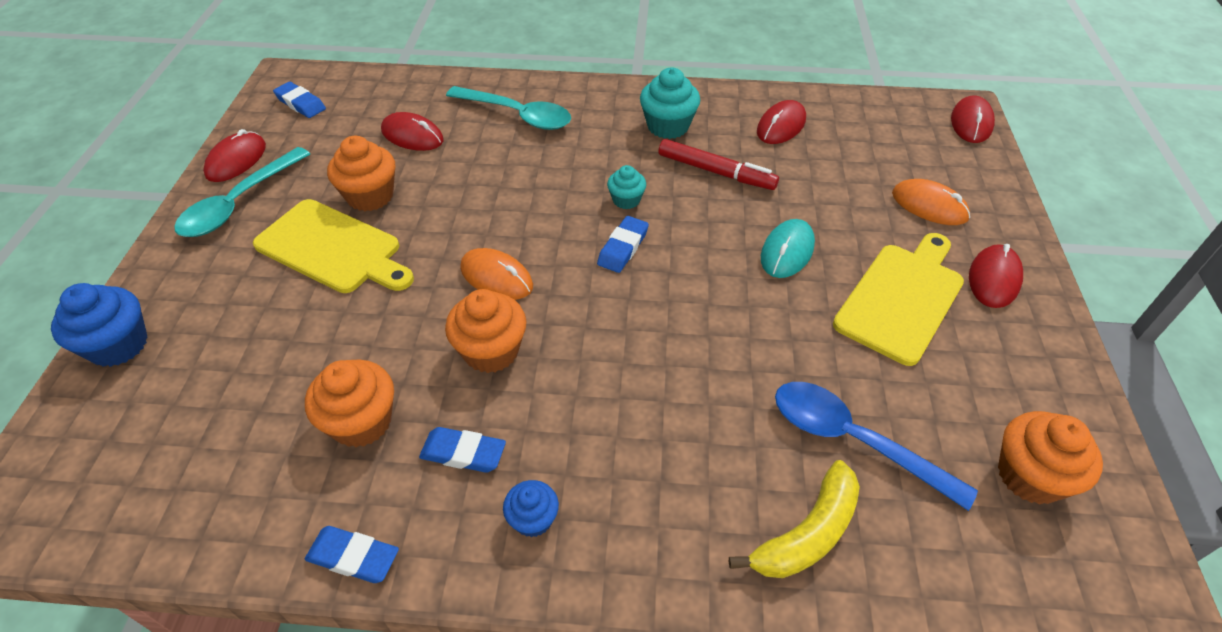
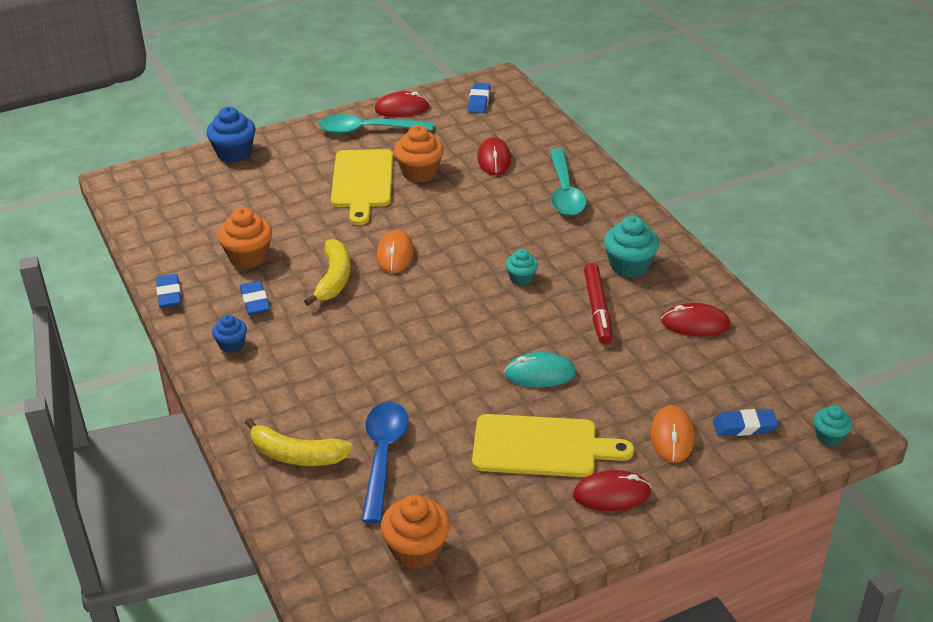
camera: 60 degrees right, 10 degrees down
(491, 351) = (334, 279): orange cupcake -> yellow banana
(623, 248) = (471, 295): blue eraser -> blue eraser (744, 426)
(971, 123) = (829, 436): red mouse -> turquoise cupcake

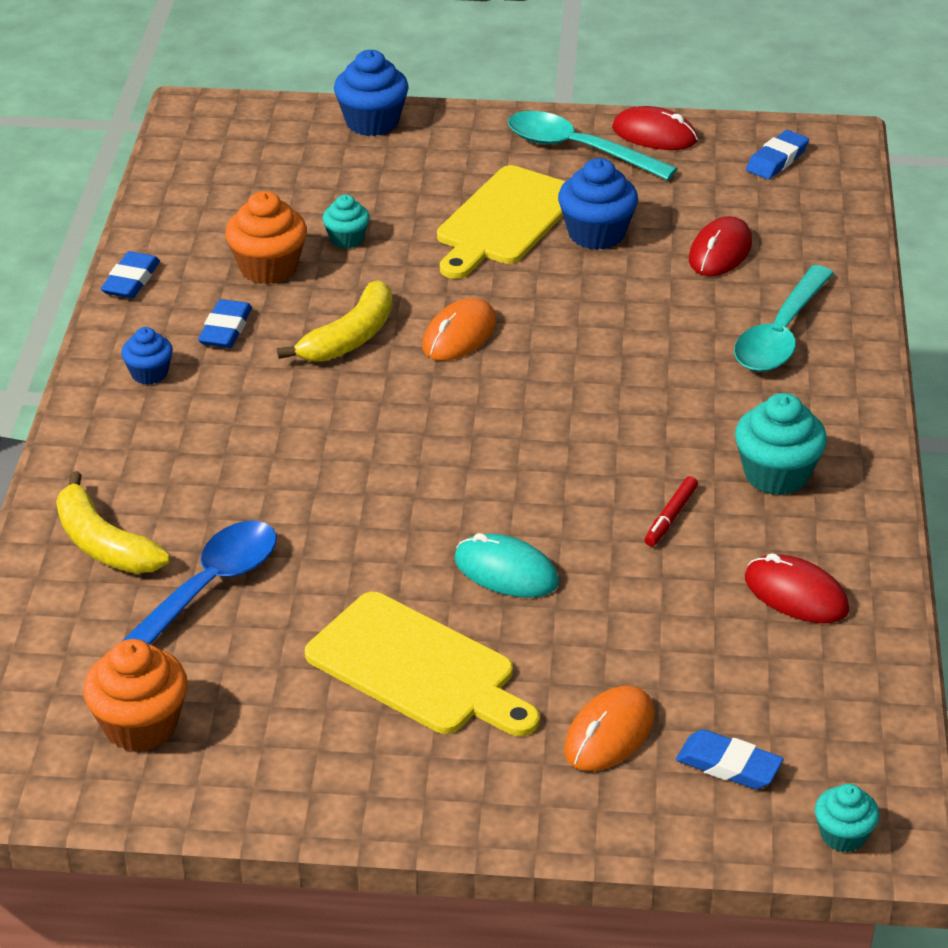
camera: 30 degrees right, 0 degrees up
(419, 172) = (596, 234): orange cupcake -> blue cupcake
(521, 278) = (602, 432): turquoise cupcake -> turquoise cupcake (347, 239)
(597, 309) = (670, 517): red marker -> red marker, size x0.57
(611, 494) = (453, 771): red mouse -> none

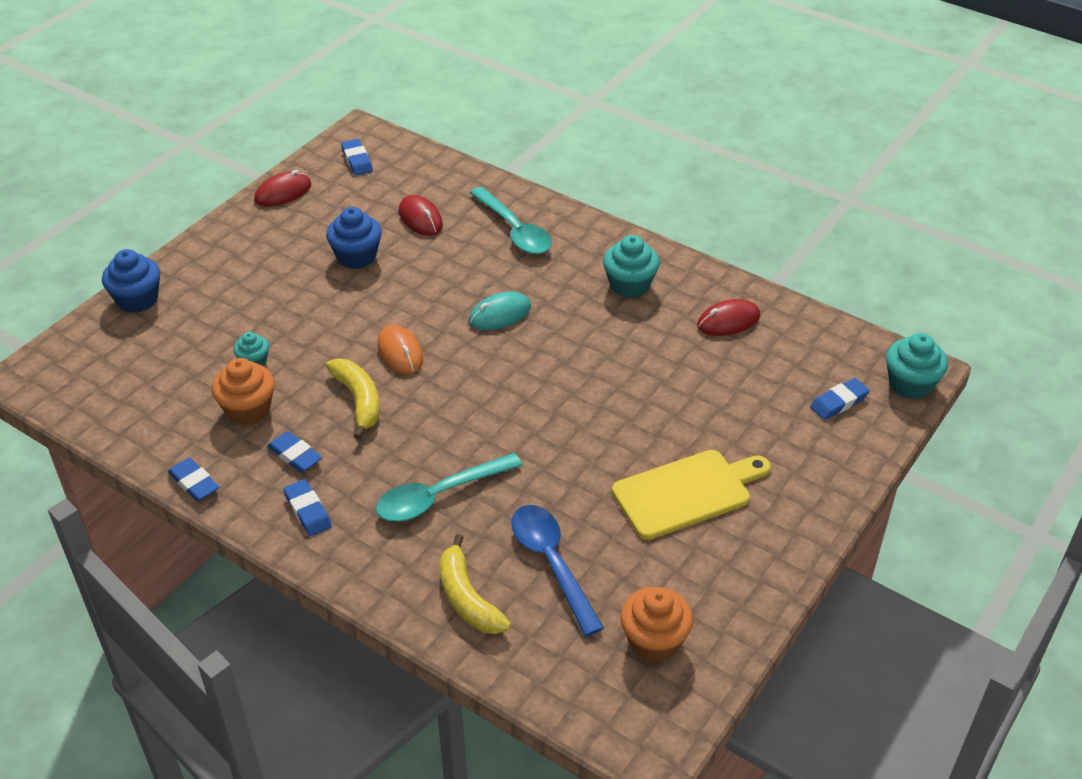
camera: 60 degrees left, 5 degrees up
(103, 544) = (467, 598): yellow banana -> yellow banana turned 75 degrees clockwise
(149, 373) = (308, 511): blue cupcake -> blue eraser
(505, 220) = (305, 286): yellow cutting board -> none
(506, 571) = (631, 422): turquoise mouse -> turquoise mouse (500, 314)
(578, 150) = (265, 227): turquoise spoon -> turquoise spoon (439, 496)
(609, 733) = (788, 436): orange mouse -> none
(670, 517) = (634, 338): red marker -> none
(843, 835) = (910, 384): turquoise cupcake -> turquoise cupcake, size x1.69

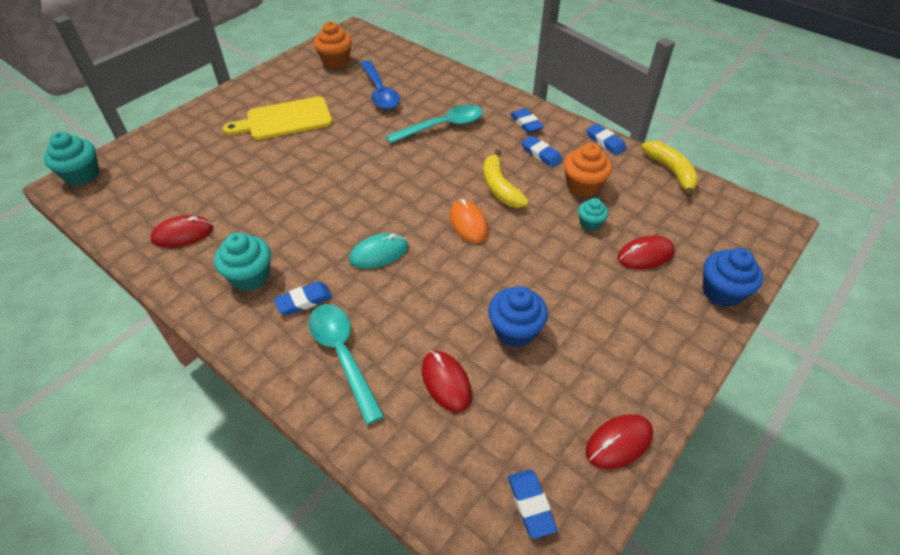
camera: 175 degrees left, 5 degrees up
(202, 330) = (645, 255): none -> red mouse
(467, 598) = (430, 81): yellow banana -> yellow banana (671, 171)
(839, 402) = (145, 165): blue eraser -> blue eraser (304, 301)

